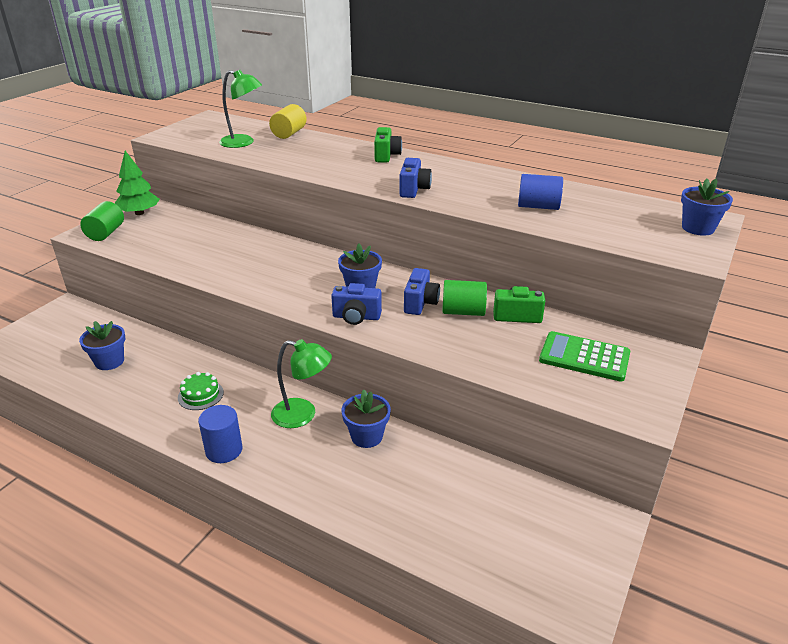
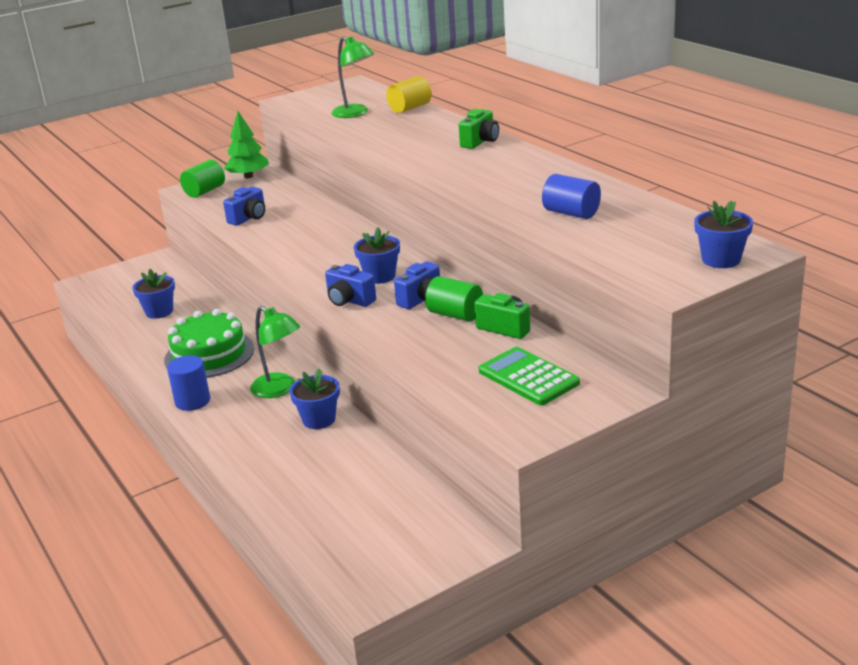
camera: 30 degrees right, 5 degrees down
(200, 395) = (209, 354): green cake -> green cake, size x2.00
(413, 190) = (464, 180): blue camera -> blue camera (249, 218)

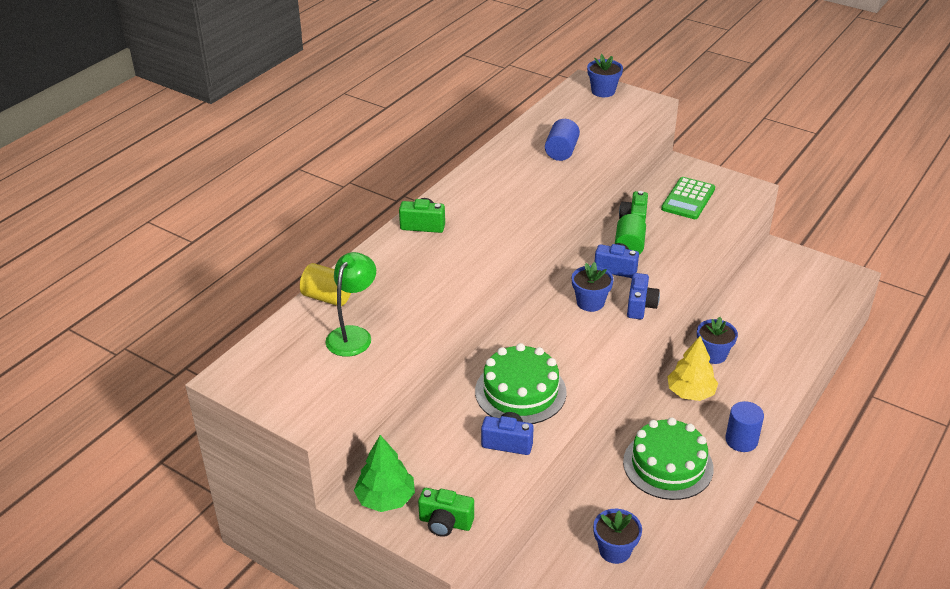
camera: 115 degrees left, 10 degrees up
(205, 191) = (445, 523): green cylinder -> green camera
(279, 389) = (690, 392): green lamp -> yellow tree
(296, 229) = (520, 391): none -> green cake

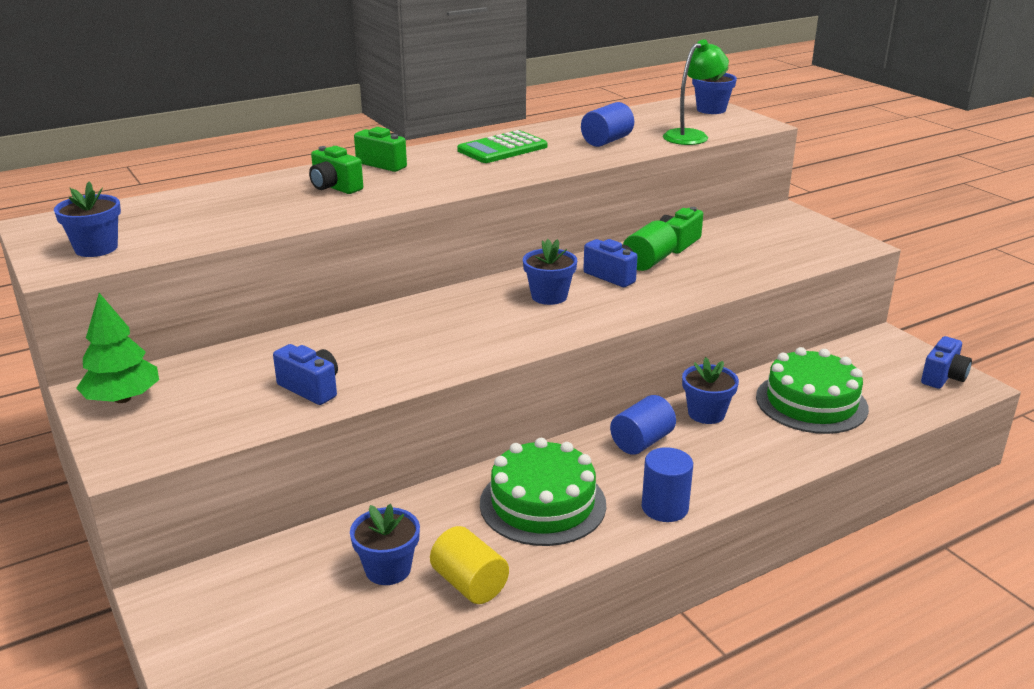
camera: 25 degrees right, 10 degrees down
(308, 388) = (96, 248): none -> blue flower pot
(327, 297) = (215, 192): yellow cylinder -> yellow cylinder (469, 584)
(353, 335) = (198, 222): green lamp -> green lamp (692, 136)
(445, 523) = (154, 438): green camera -> green camera (335, 187)
(520, 391) = (379, 349): green cake -> green cake (811, 402)
(640, 306) = (606, 312): blue camera -> blue camera (943, 377)
(688, 199) = (766, 239): green calculator -> green calculator (502, 149)
(690, 392) = (641, 442): yellow tree -> blue cylinder

